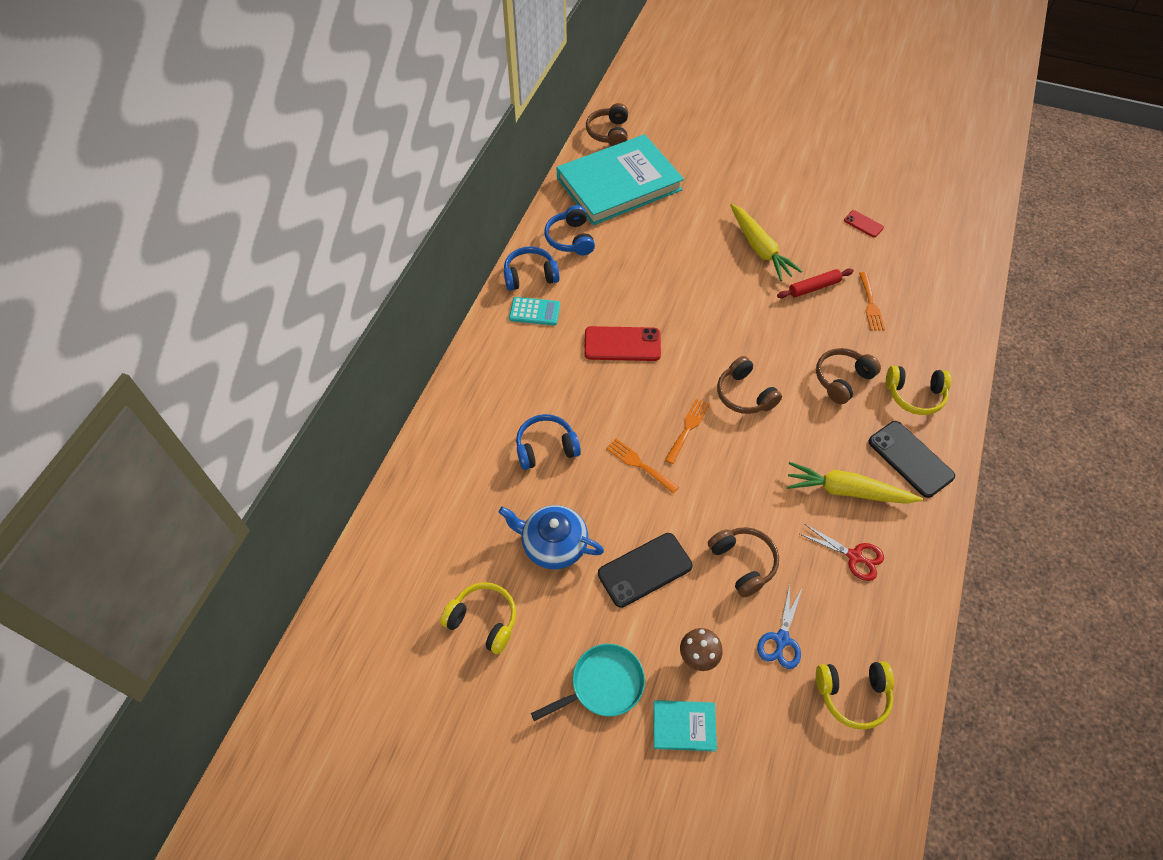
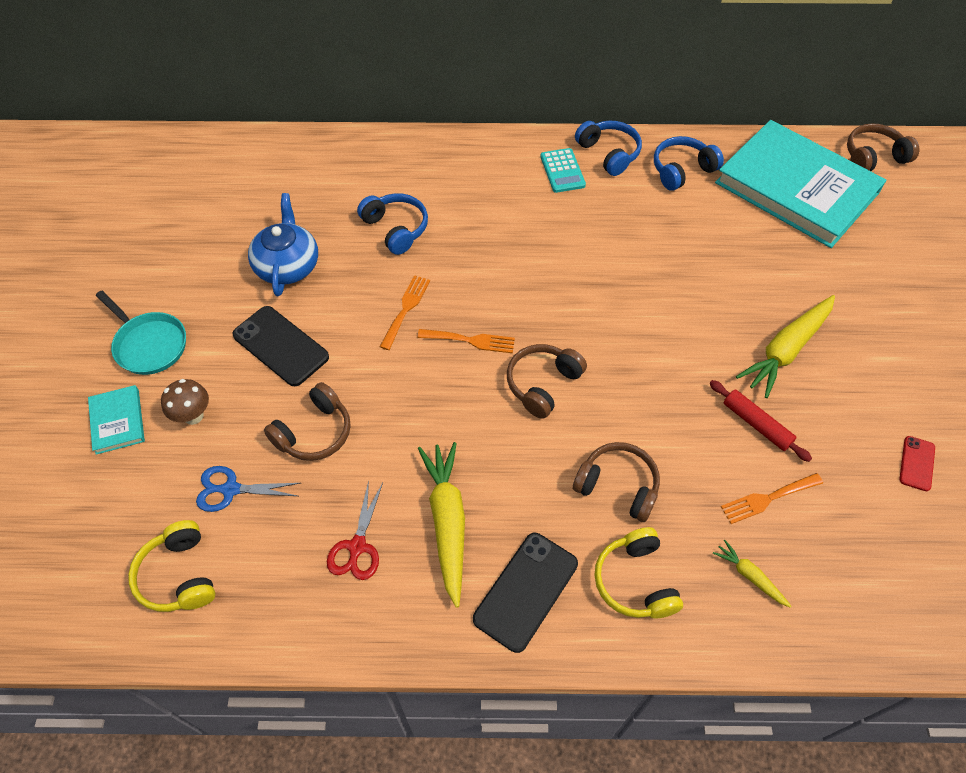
camera: 70 degrees right, 0 degrees up
(483, 620) = (195, 239): yellow headphones -> none
(622, 344) = (558, 253): red phone -> none
(922, 335) = (749, 576): none -> yellow carrot

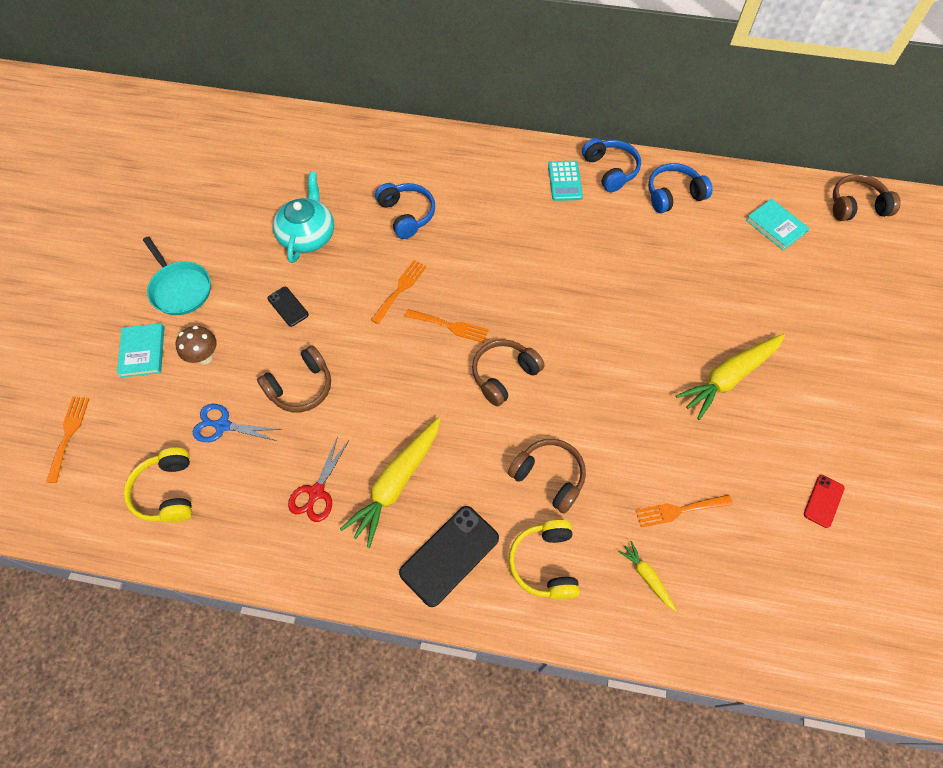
camera: 10 degrees right, 5 degrees up
(44, 529) = (69, 434): none -> orange fork
(280, 346) = (288, 306): black phone -> black phone, size x0.54
(287, 265) = (308, 235): blue teapot -> turquoise teapot
(447, 522) = (396, 484): yellow carrot -> yellow carrot turned 150 degrees counterclockwise
(756, 424) = (685, 441): red rolling pin -> none
(796, 188) = (775, 226): turquoise book -> turquoise book, size x0.40

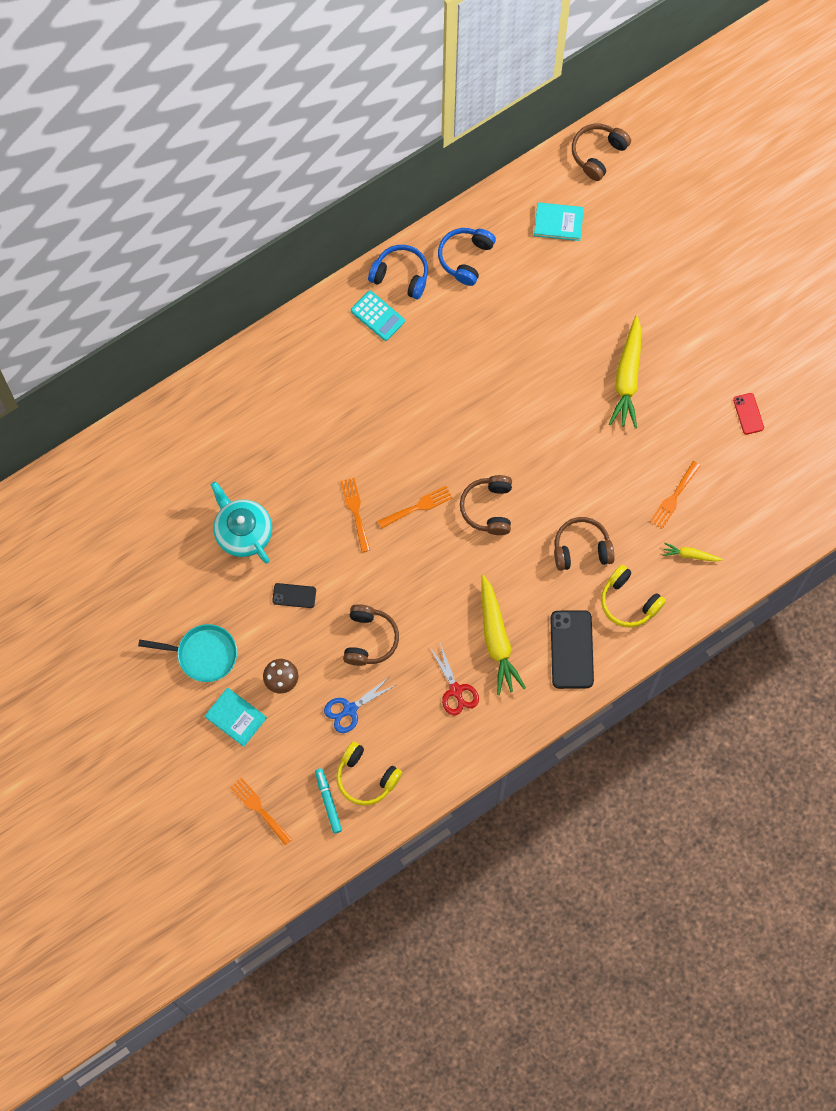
camera: 45 degrees left, 10 degrees up
(118, 481) = (328, 801): none -> turquoise marker
(407, 215) = (294, 450): blue headphones -> none

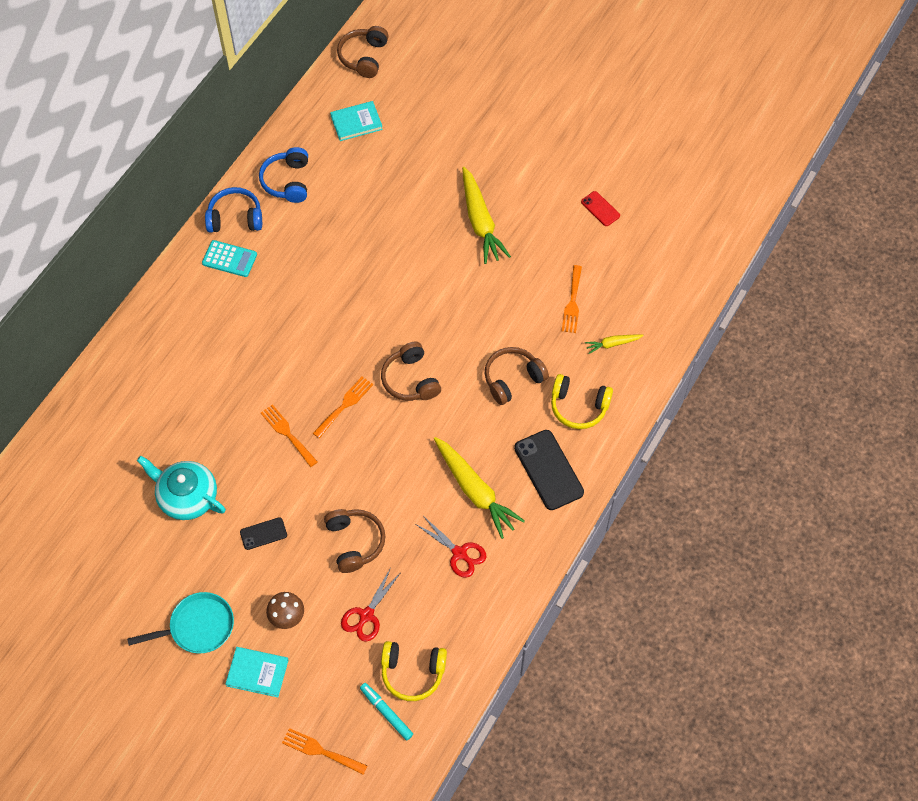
camera: 25 degrees left, 10 degrees down
(349, 709) = (366, 615): blue scissors -> red scissors

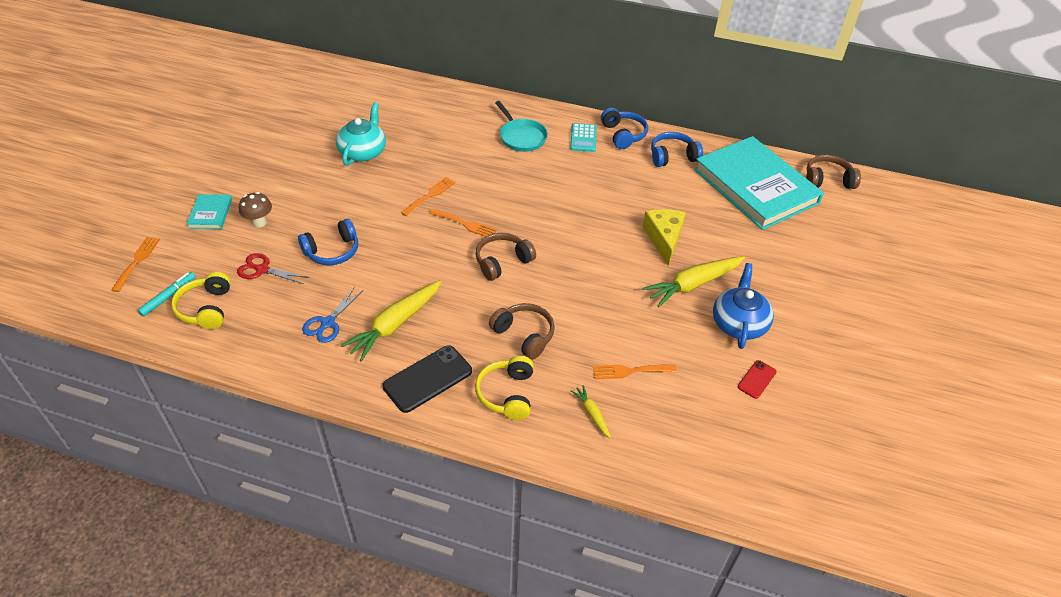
camera: 75 degrees right, 15 degrees down
(198, 627) = (251, 176): turquoise pan -> turquoise pan (521, 137)
(263, 533) = (335, 197): black phone -> none
(355, 542) = (332, 251): brown headphones -> blue headphones
(356, 122) = (755, 186): turquoise book -> turquoise book, size x2.48
(413, 227) = (664, 239): none -> yellow cheese
(459, 553) = (327, 323): red scissors -> blue scissors
(535, 200) = (739, 323): none -> blue teapot

